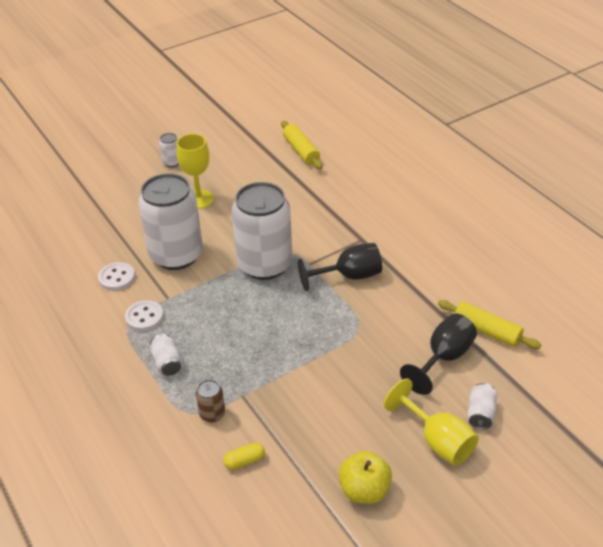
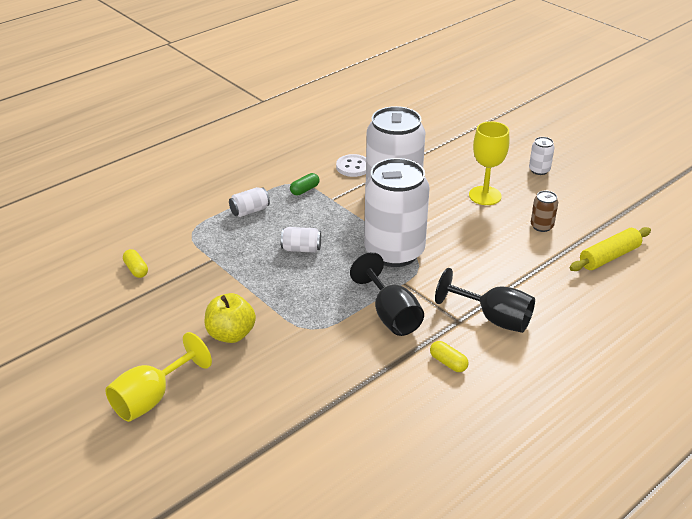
camera: 80 degrees right, 5 degrees down
(144, 317) = (304, 190): white button -> green capsule
(212, 414) = (190, 244): brown can -> brown can (541, 226)
(364, 490) = (96, 347): yellow apple -> yellow apple (231, 334)
(409, 251) = (448, 363): none -> yellow capsule
(444, 358) = (271, 400): black goblet -> black goblet (494, 318)
(480, 413) = (188, 434): white can -> white can (301, 249)
(487, 331) = (320, 439): yellow rolling pin -> none

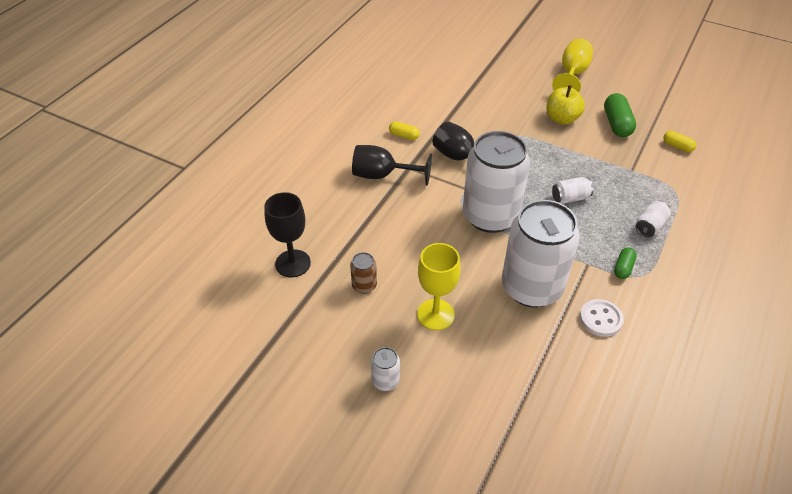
camera: 160 degrees right, 10 degrees up
(172, 310) = (617, 124): none -> green capsule
(609, 257) = (293, 263): yellow rolling pin -> black goblet

